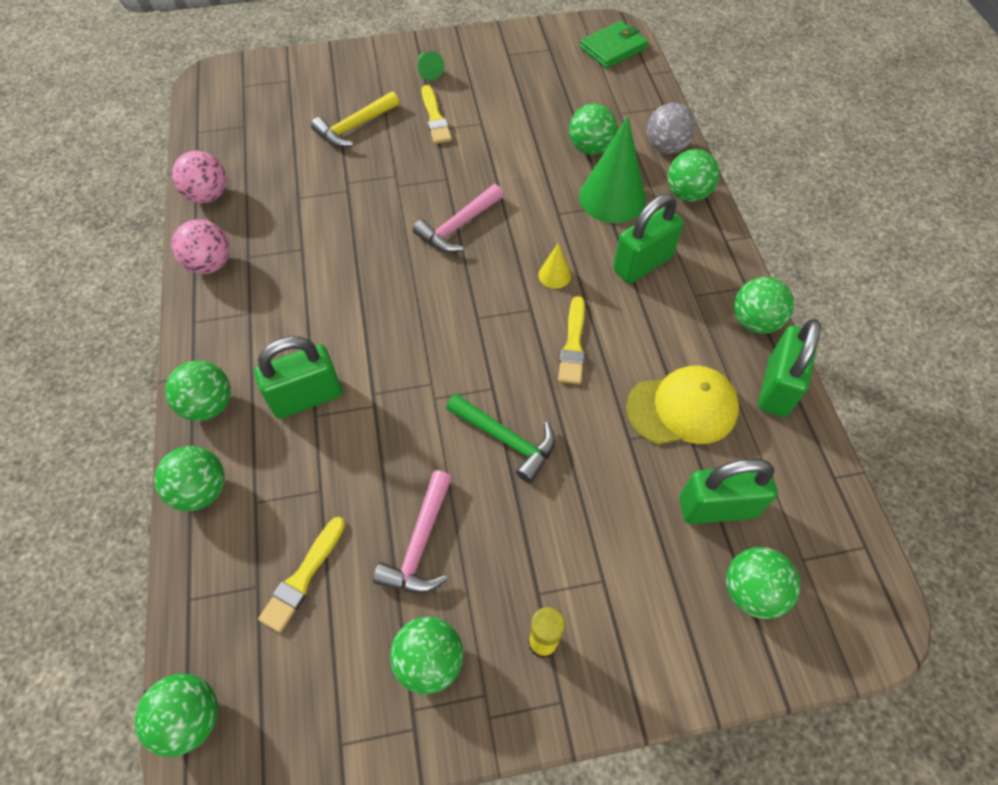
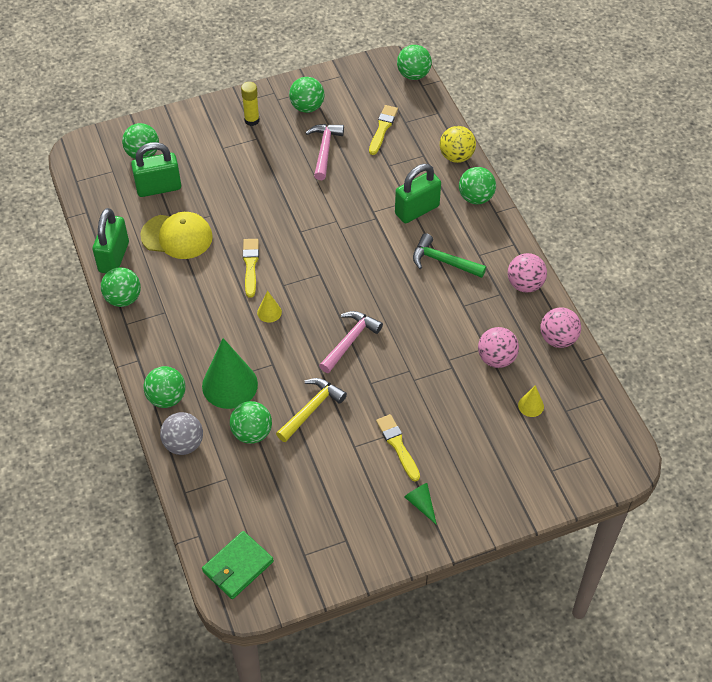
camera: 170 degrees right, 5 degrees down
(201, 490) = (456, 156): green ball -> yellow ball
(278, 135) = (531, 405): none -> yellow cone
(291, 184) = (496, 358): none -> pink ball
(355, 127) = (467, 424): yellow hammer -> yellow hammer (311, 409)
(506, 439) = (286, 204): green hammer -> green hammer (443, 261)
(642, 263) = (204, 330): green padlock -> none
(682, 408) = (177, 236): yellow cap -> yellow cap turned 150 degrees counterclockwise

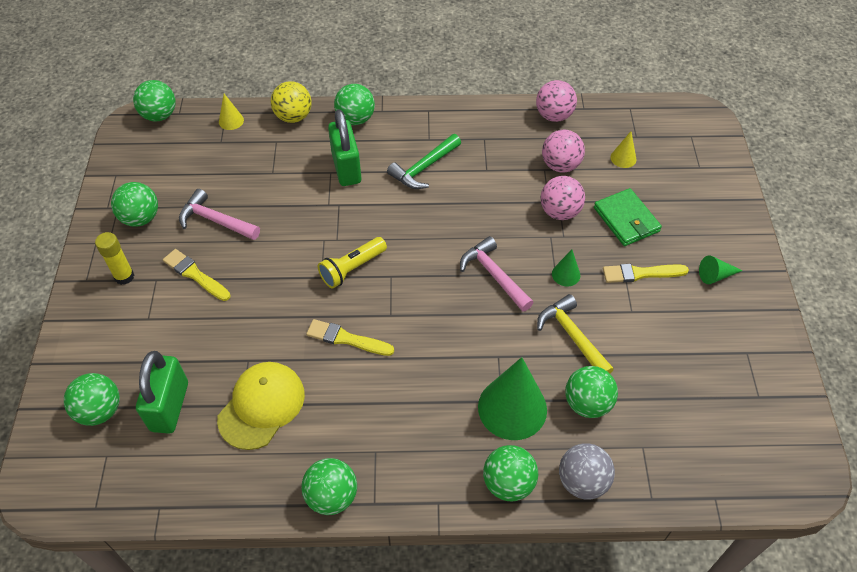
camera: 70 degrees left, 0 degrees up
(114, 257) = (257, 491): green padlock -> none
(238, 566) = (764, 467): green wallet -> green wallet (626, 219)
(269, 312) = (423, 339): yellow cone -> yellow cone (231, 121)
(316, 247) = (352, 269): none -> yellow flashlight
(372, 390) = (566, 274): none -> green cone
(382, 128) = (217, 162): yellow brush -> yellow brush (195, 275)
(525, 284) = (480, 118): pink ball -> pink ball (559, 212)

